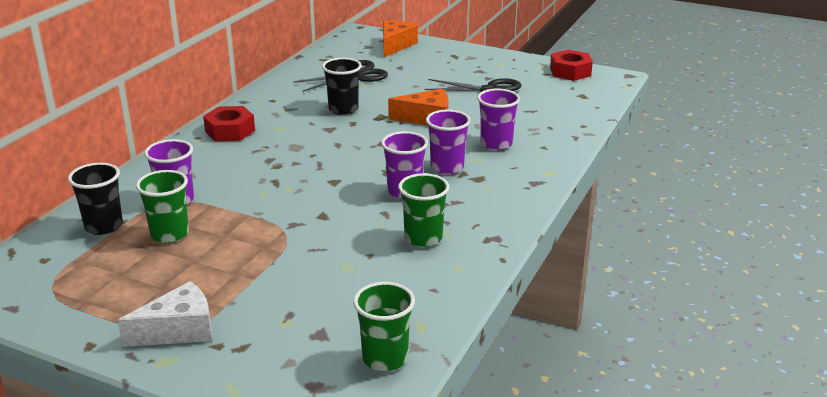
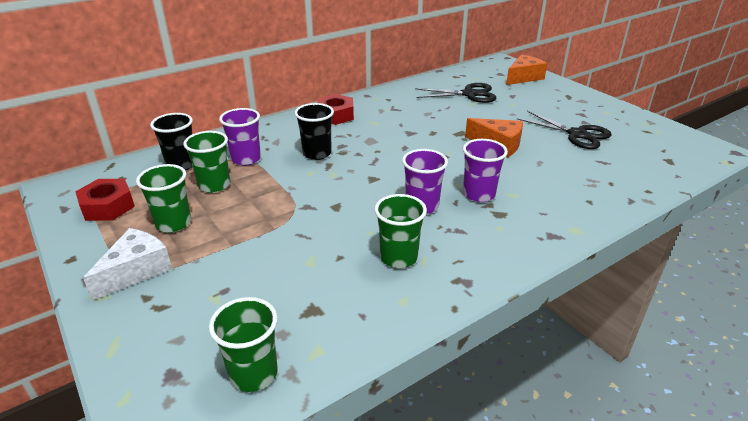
camera: 30 degrees right, 5 degrees up
(167, 280) = (173, 223): none -> green cup
(179, 330) = (136, 271): white cheese -> white cheese turned 60 degrees counterclockwise
(343, 109) = (435, 119): black cup -> black cup (317, 153)
(496, 144) = (543, 185): purple cup -> none
(570, 72) = (672, 134): red nut -> red nut (107, 206)

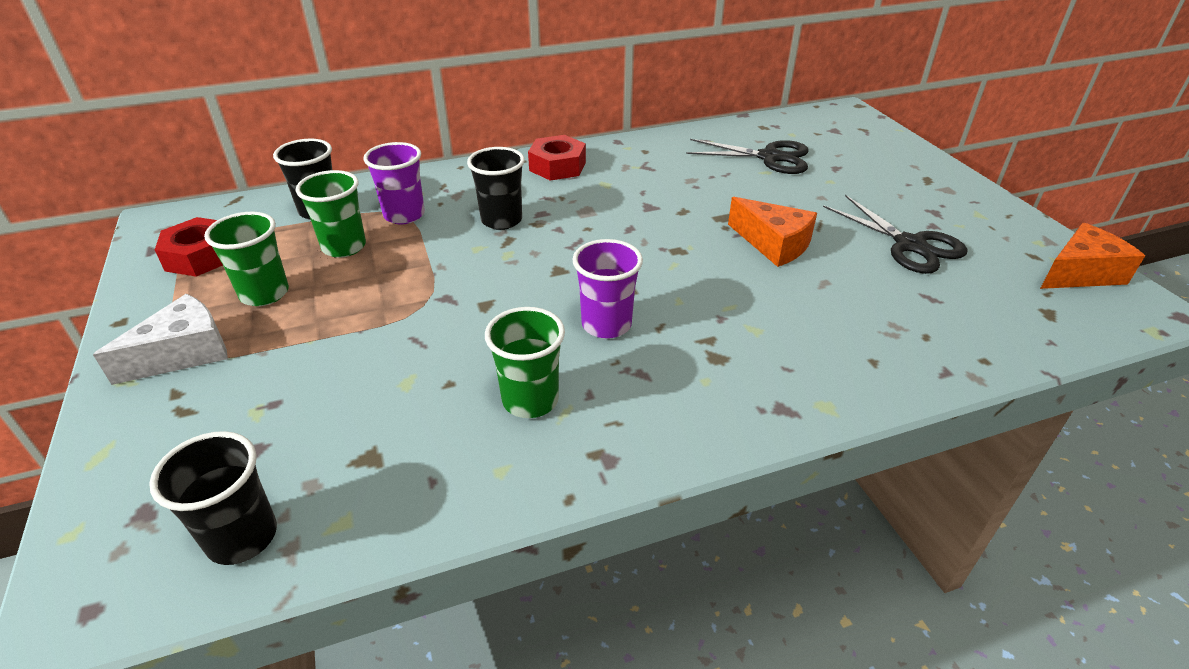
camera: 15 degrees right, 5 degrees up
(253, 374) = (242, 537): green cup -> black cup
(479, 194) = (701, 320): purple cup -> none
(523, 77) = (869, 140): orange cheese -> orange cheese (1080, 273)

